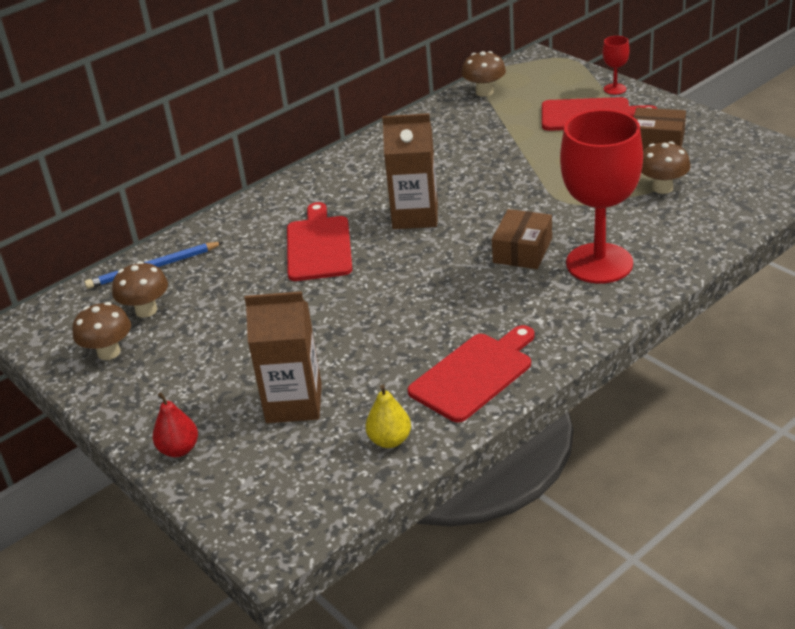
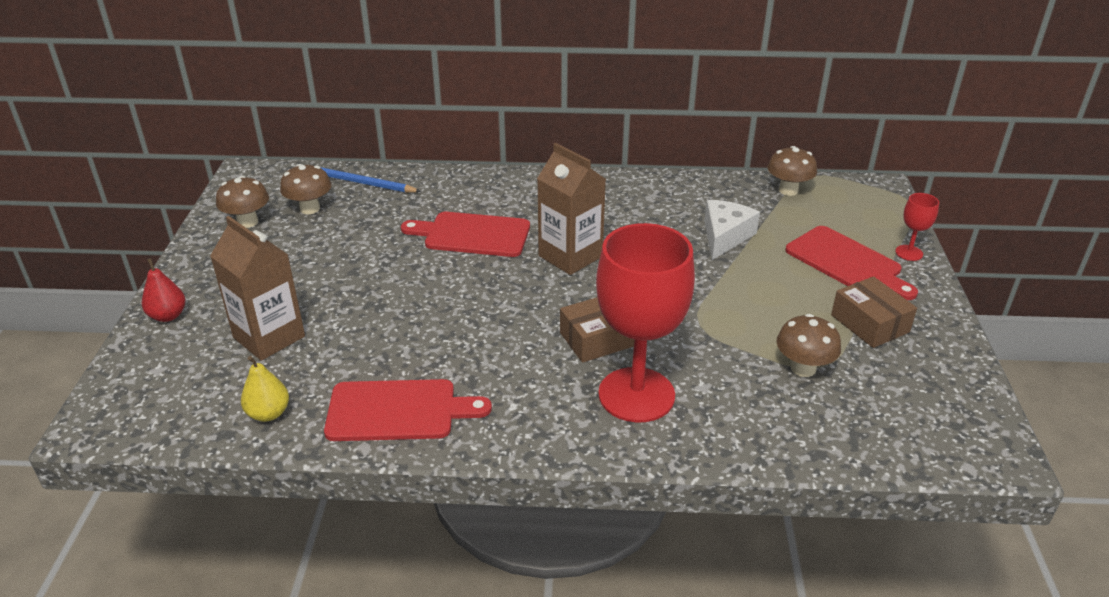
camera: 40 degrees right, 0 degrees up
(318, 246) = (472, 235): red cutting board -> red cutting board turned 120 degrees counterclockwise
(493, 143) = (725, 236): none -> white cheese

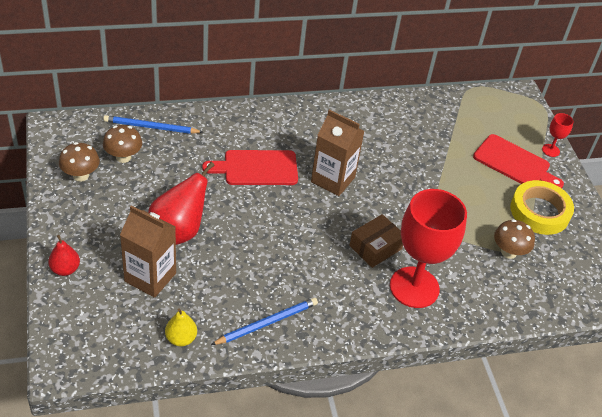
camera: 20 degrees left, 10 degrees up
(334, 291) = (178, 231): none -> red pear
(398, 411) = (267, 323): red cutting board -> blue pencil
(725, 236) = (431, 149): white cheese -> none
(788, 190) = (461, 103): brown mushroom -> none
(869, 323) = (539, 211): brown box -> yellow tape

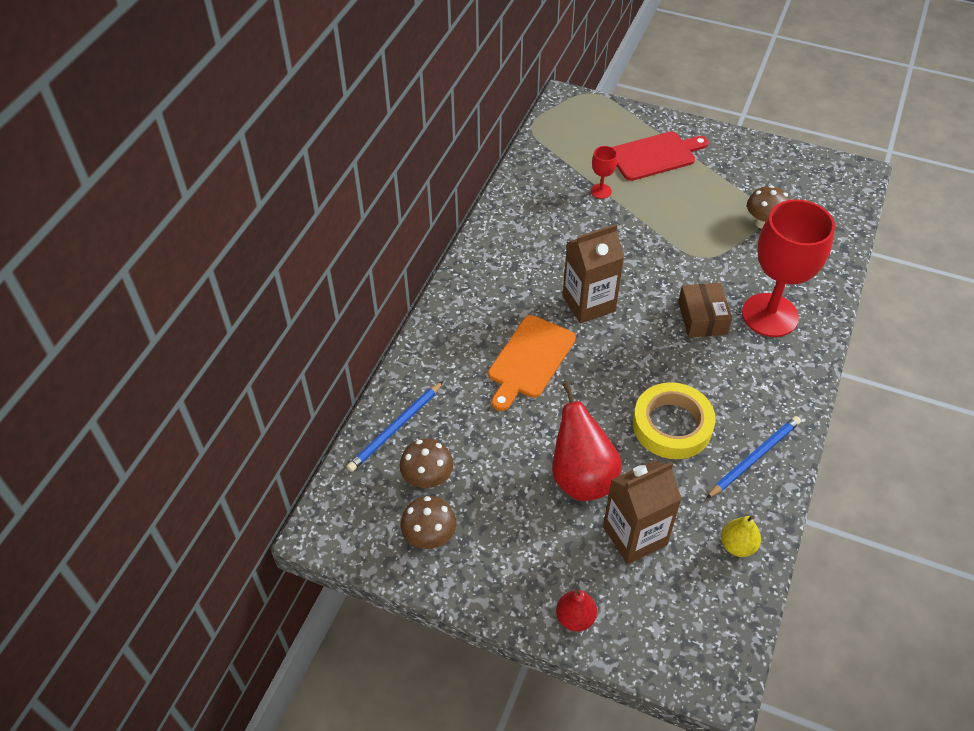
camera: 50 degrees left, 5 degrees up
(257, 168) = (529, 360): red cutting board -> orange cutting board
(267, 323) = (754, 457): blue pencil -> blue pencil turned 45 degrees clockwise
(539, 211) = (727, 173): yellow tape -> yellow tape (672, 425)
(550, 150) = (655, 122): red goblet -> red goblet (601, 191)

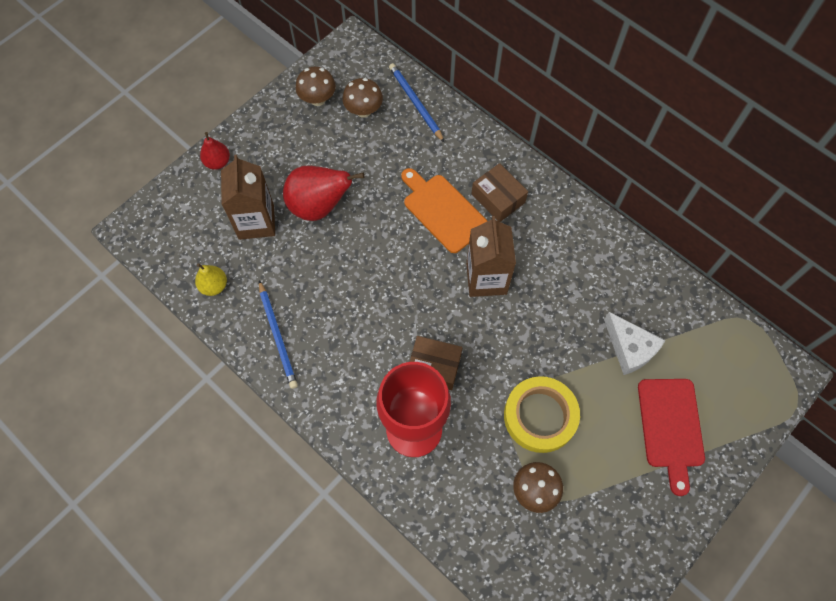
camera: 110 degrees right, 15 degrees up
(491, 318) = (498, 198): none -> brown box
(601, 191) = (630, 348): red goblet -> white cheese
(672, 425) = (335, 289): yellow tape -> yellow tape (540, 416)

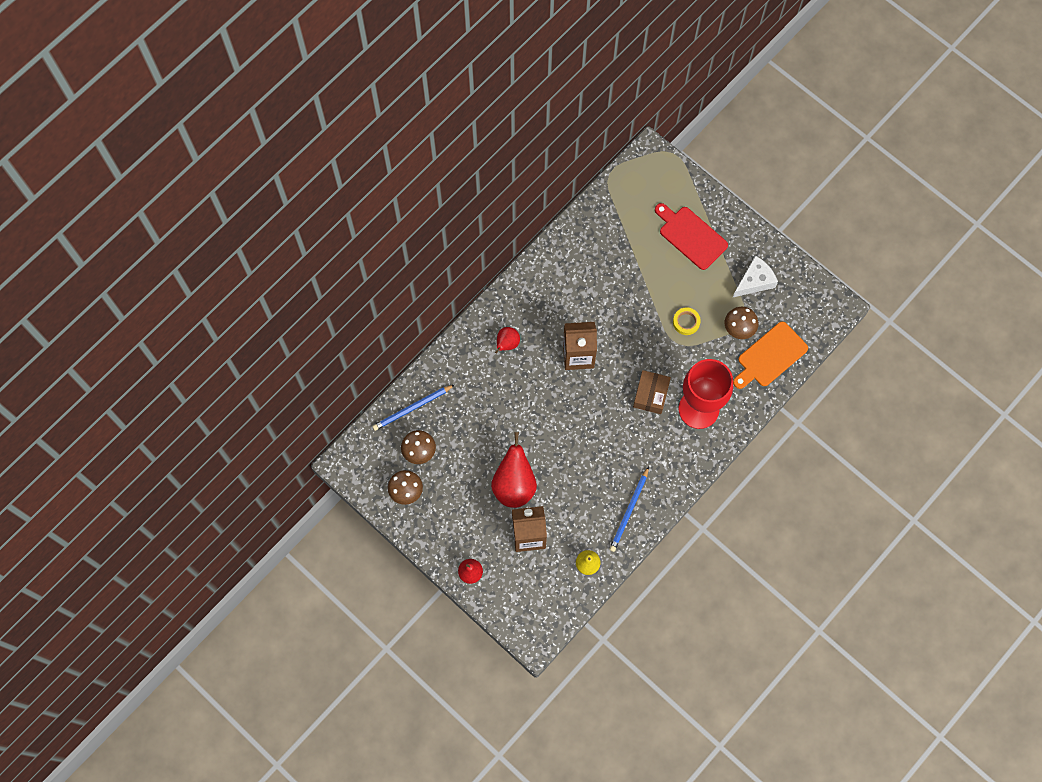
camera: 90 degrees left, 5 degrees up
(278, 336) = (629, 511): blue pencil -> blue pencil turned 135 degrees clockwise
(443, 211) = (518, 387): orange cutting board -> orange cutting board (770, 356)
(498, 198) = (507, 344): brown box -> red pear
(540, 416) = (686, 322): yellow tape -> yellow tape, size x0.52
(630, 348) = (633, 257): white cheese -> white cheese (754, 281)
(670, 427) = (691, 236): red cutting board -> red cutting board turned 135 degrees counterclockwise

